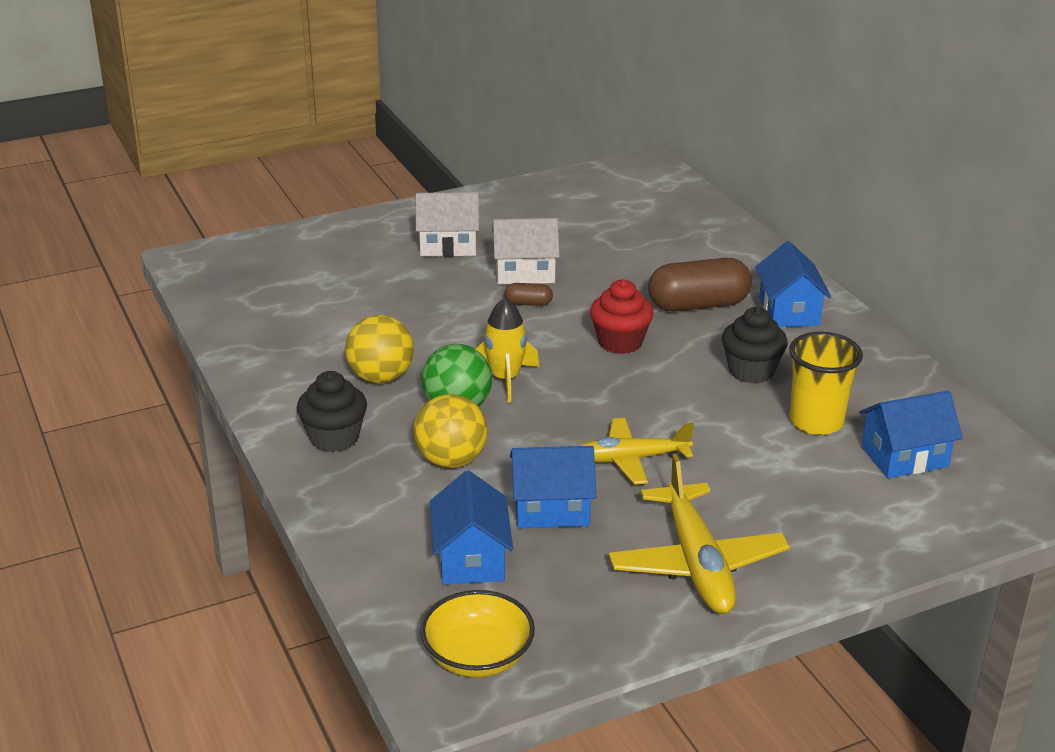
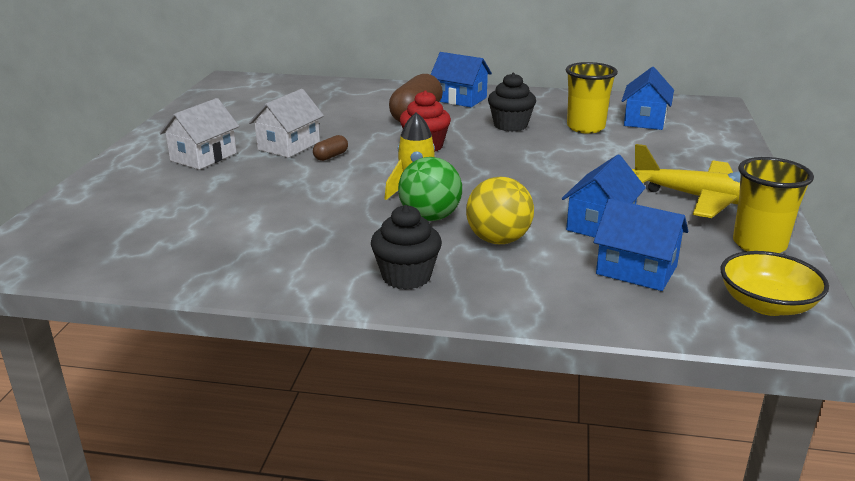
camera: 55 degrees left, 5 degrees down
(381, 377) = (345, 232): yellow ball -> none
(615, 625) = (759, 245): none -> yellow cup
(631, 459) = (568, 183): yellow plane -> none

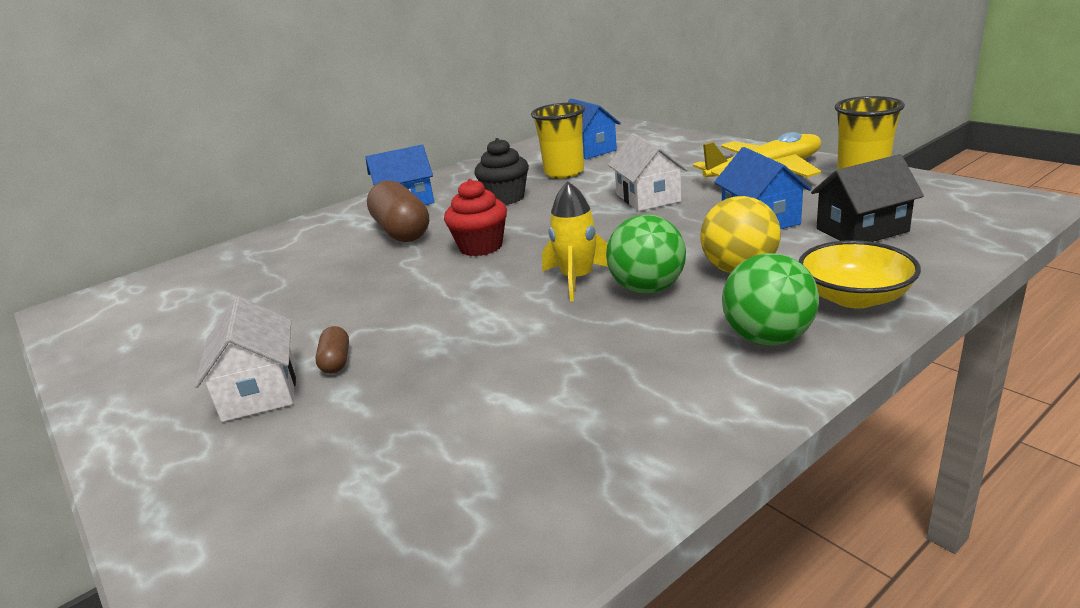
camera: 45 degrees left, 0 degrees up
(289, 146) = (341, 321): white house -> white house (648, 198)
(331, 156) = (415, 302): brown capsule -> brown capsule (336, 361)
(406, 277) = (768, 338): black cupcake -> green ball
(636, 270) = (862, 230): blue house -> black house
(766, 304) = (963, 203): yellow bowl -> yellow bowl (854, 297)

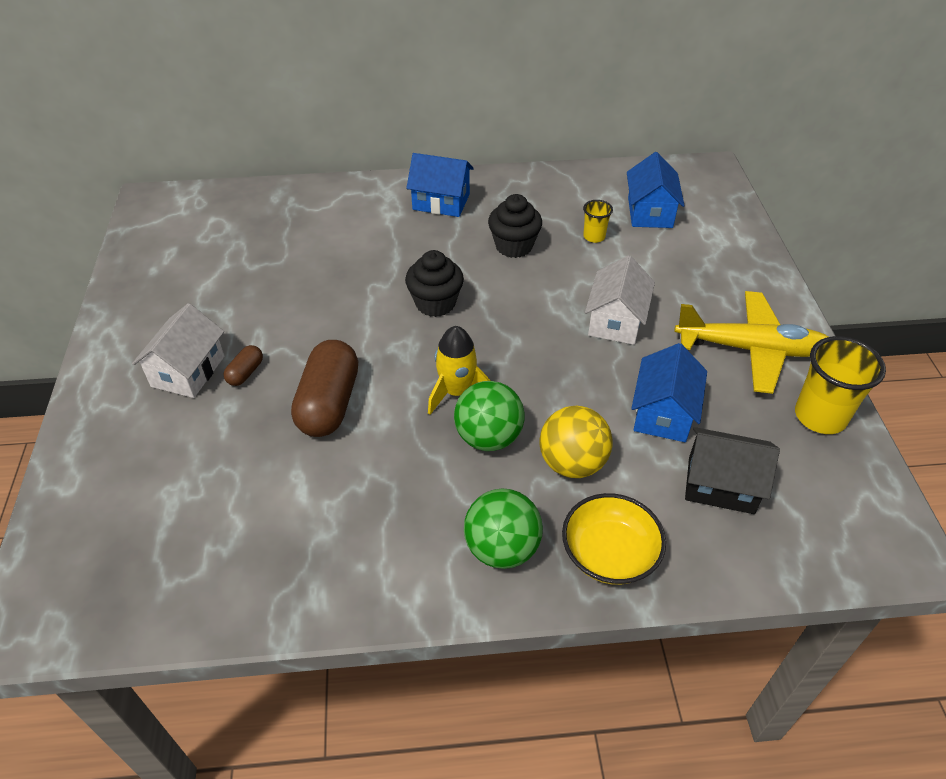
camera: 30 degrees right, 20 degrees up
(402, 231) = (404, 243): brown capsule -> brown capsule (329, 403)
(481, 247) = (435, 303): red cupcake -> black cupcake
(564, 172) = (594, 236): yellow cup -> yellow cup, size x0.53

